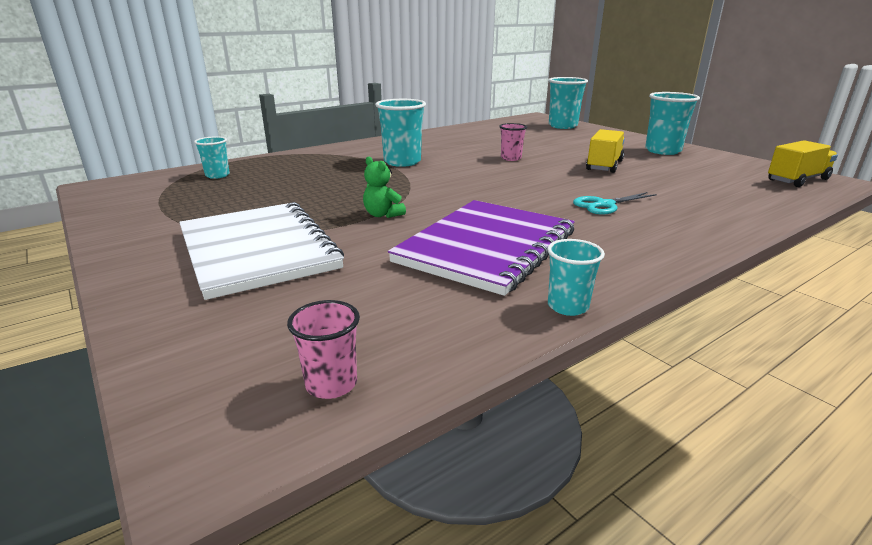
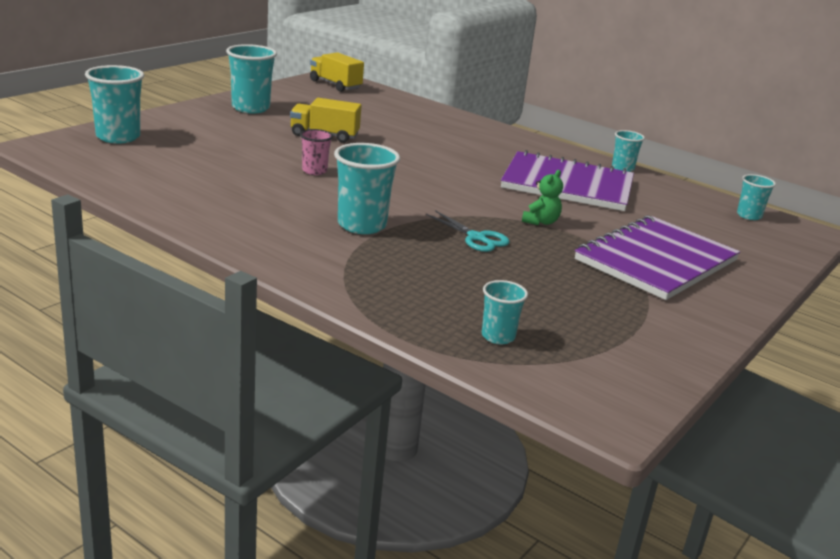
camera: 110 degrees left, 0 degrees up
(258, 250) = (656, 260): white notebook -> purple notebook
(331, 384) = (749, 215): pink cup -> turquoise cup
(604, 205) = (447, 146): turquoise scissors -> turquoise scissors (476, 238)

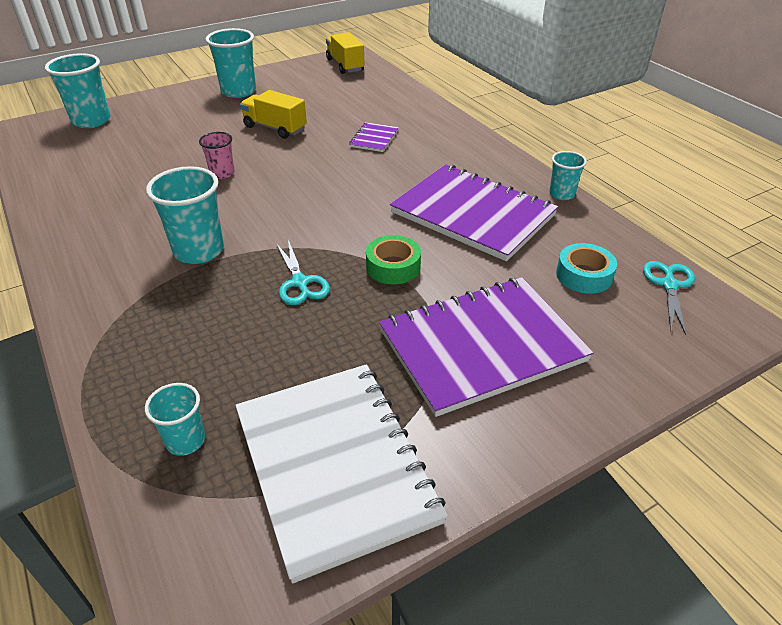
camera: 25 degrees right, 15 degrees up
(427, 139) = (374, 138): none -> purple notebook
(540, 222) = (393, 267): green teddy bear -> green tape
(623, 334) = (335, 465): none -> white notebook
(687, 215) = (584, 275): none -> turquoise tape
(749, 215) = (669, 285): turquoise cup -> turquoise scissors

